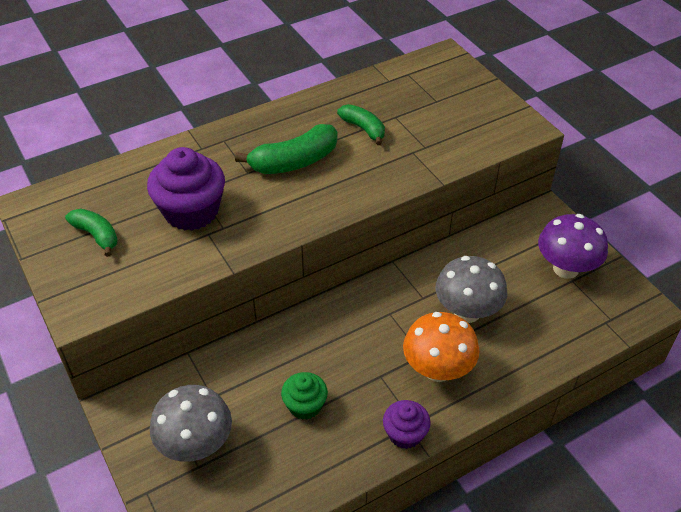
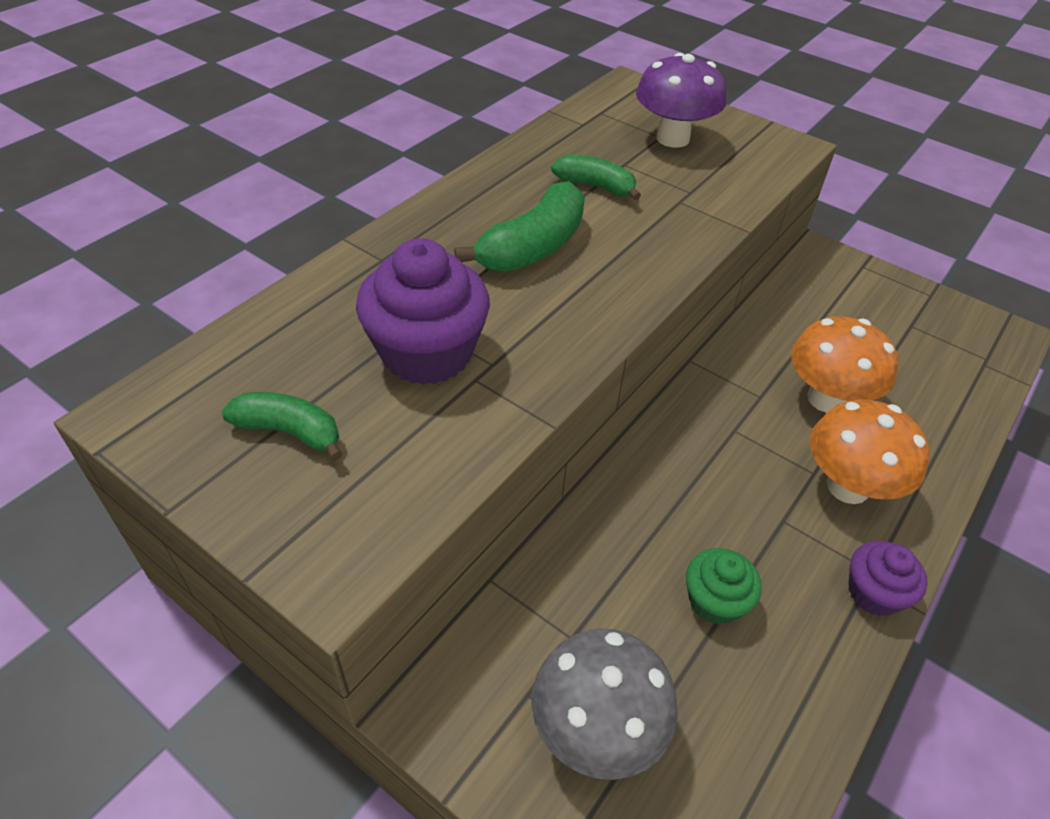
camera: 25 degrees left, 0 degrees up
(467, 312) = (826, 399): grey mushroom -> orange mushroom
(566, 268) = (894, 313): purple mushroom -> purple mushroom (672, 138)

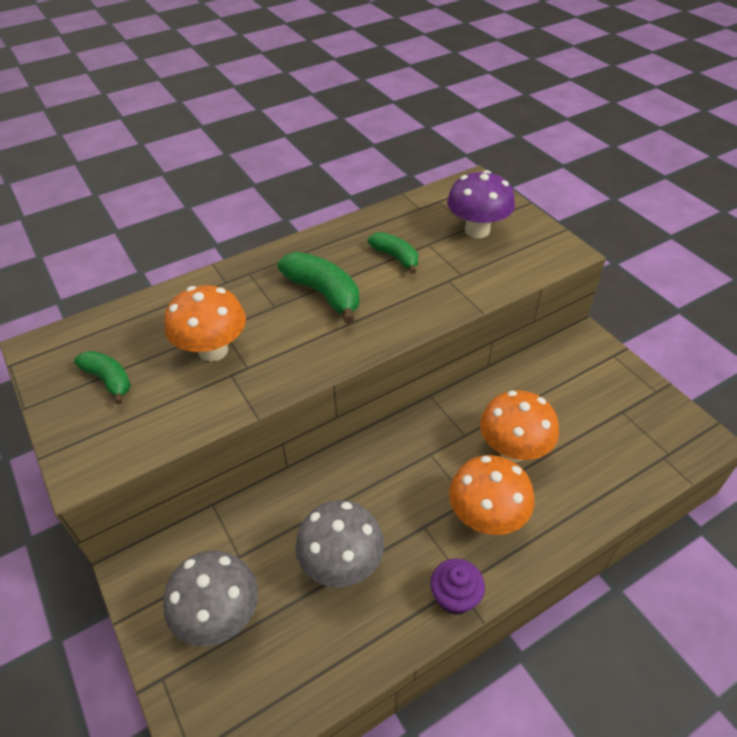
camera: 25 degrees right, 0 degrees up
(427, 353) = (213, 350): purple cupcake -> orange mushroom
(533, 247) = (324, 293): green banana -> green banana turned 105 degrees counterclockwise
(714, 601) = (342, 564): green cupcake -> grey mushroom

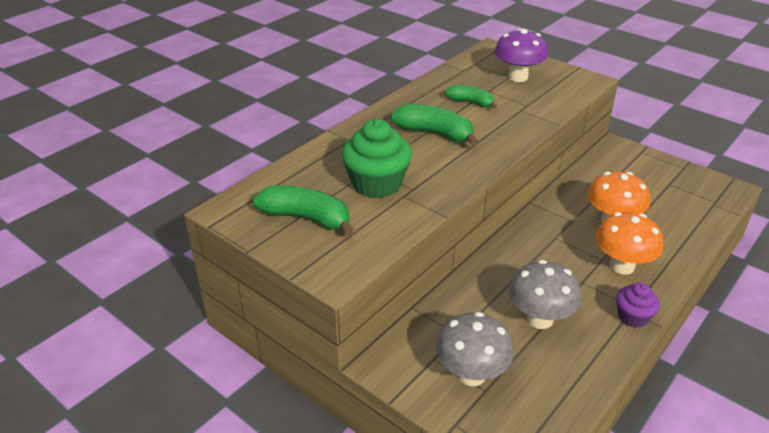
camera: 20 degrees left, 10 degrees down
(108, 380) = (306, 218): green banana -> green banana, size x1.57
(213, 350) = (377, 183): orange mushroom -> green cupcake

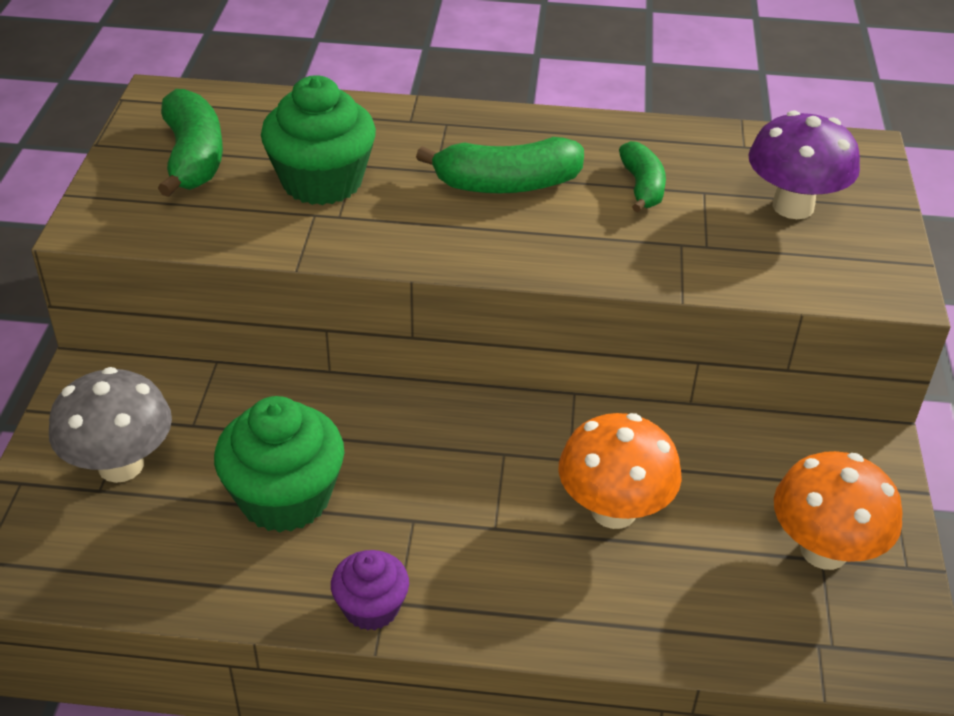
camera: 55 degrees right, 5 degrees up
(434, 133) = (507, 184): green banana -> green banana turned 90 degrees clockwise
(539, 319) = (285, 498): grey mushroom -> green cupcake
(622, 266) = (496, 557): orange mushroom -> orange mushroom (824, 550)

